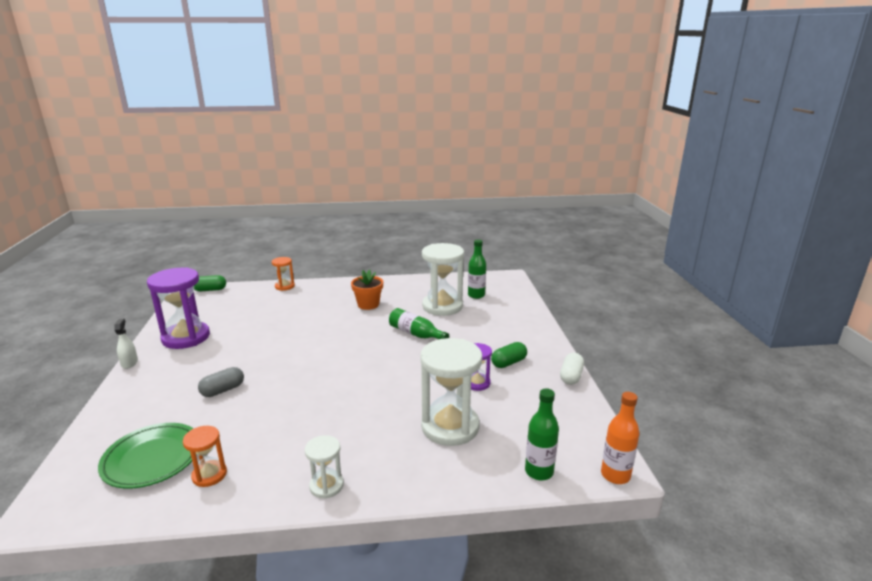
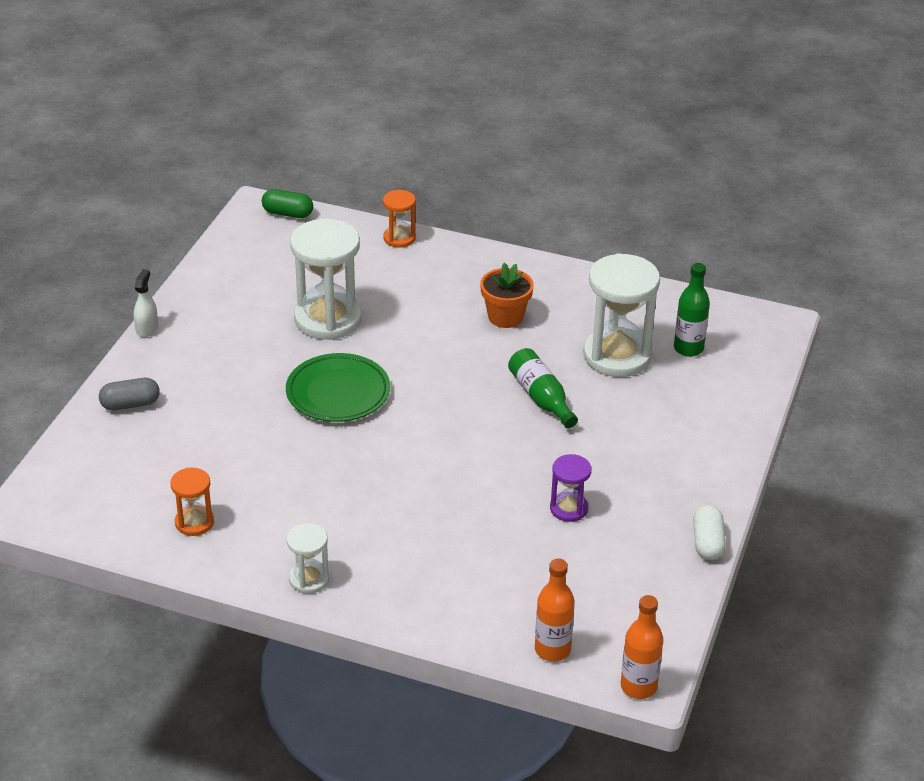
camera: 25 degrees right, 15 degrees up
(152, 459) = (142, 481): green plate -> green plate (338, 393)
(186, 337) = (226, 304): purple hourglass -> none
(223, 390) = (245, 411): grey capsule -> grey capsule (130, 404)
(450, 427) = (489, 558): white hourglass -> white hourglass (328, 319)
(508, 363) = (637, 491): green capsule -> none
(539, 471) = (552, 650): green bottle -> orange bottle
(571, 376) = (707, 542): white capsule -> white capsule turned 45 degrees counterclockwise

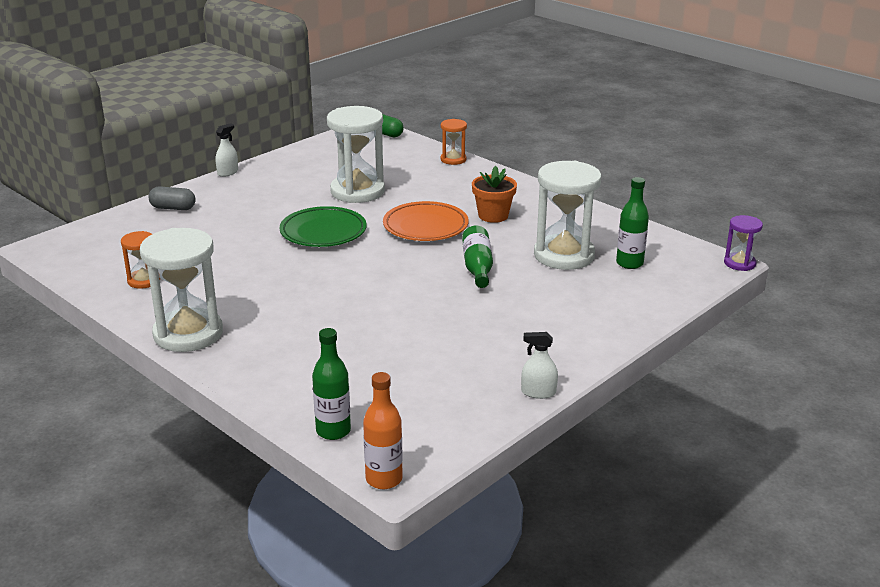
camera: 25 degrees right, 10 degrees down
(309, 579) = (188, 334): white hourglass -> white hourglass, size x1.97
(444, 353) = (425, 226): none -> orange plate
(552, 650) = (333, 431): orange bottle -> green bottle
(568, 508) = (436, 340): purple hourglass -> purple hourglass (739, 263)
(707, 542) = (538, 392): white capsule -> white spray bottle

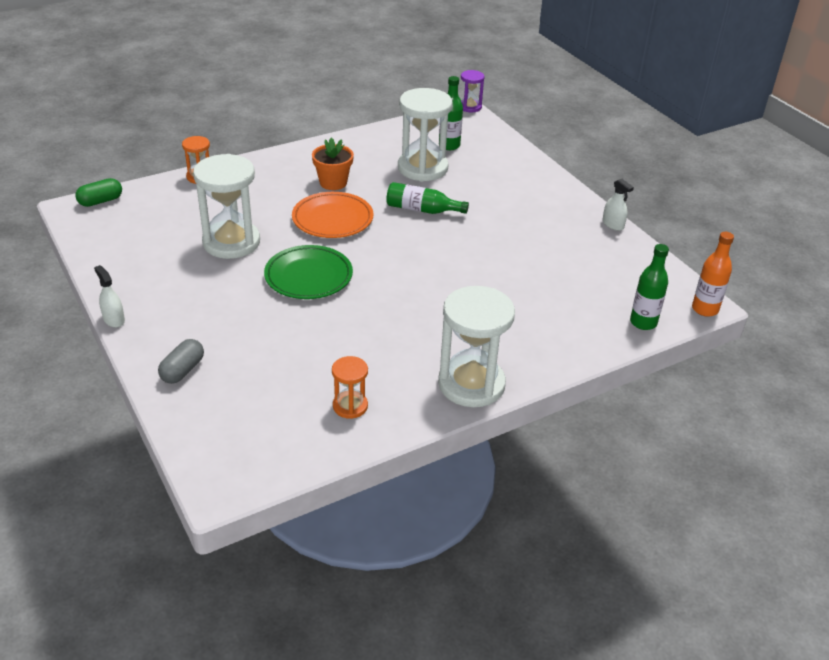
camera: 75 degrees left, 10 degrees up
(538, 392) = (613, 224): white spray bottle -> white spray bottle turned 60 degrees counterclockwise

